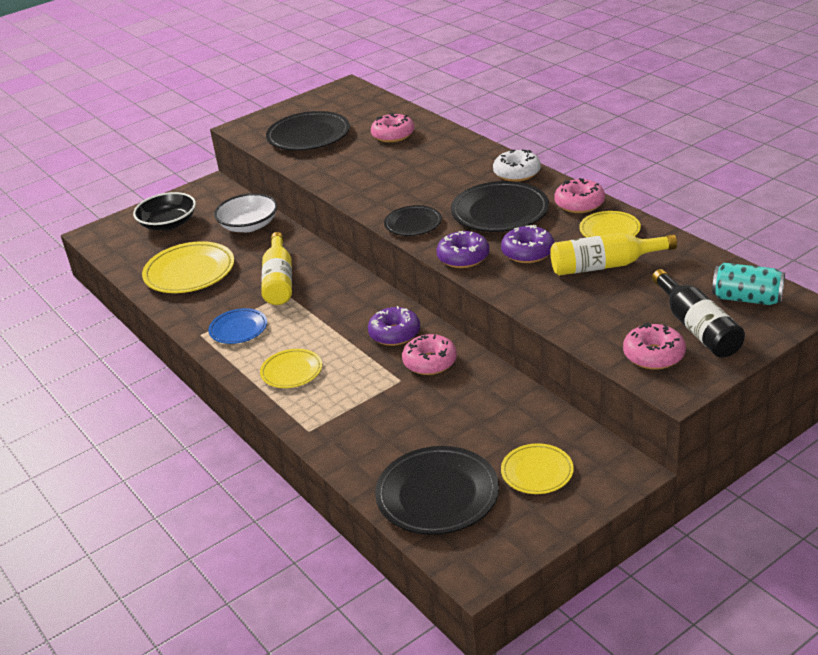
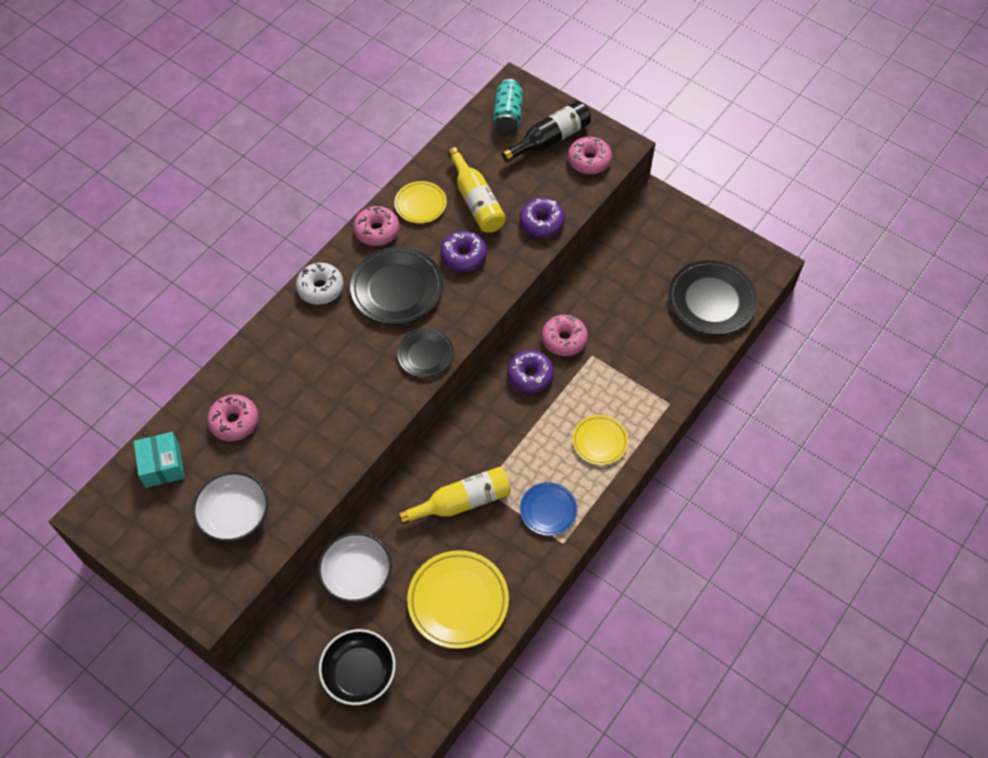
camera: 110 degrees left, 25 degrees up
(308, 136) = (234, 514): black plate -> white bowl
(370, 109) = (162, 466): none -> turquoise box
(463, 257) = (478, 302): purple donut -> purple donut (541, 222)
(537, 472) = (671, 247): yellow plate -> none

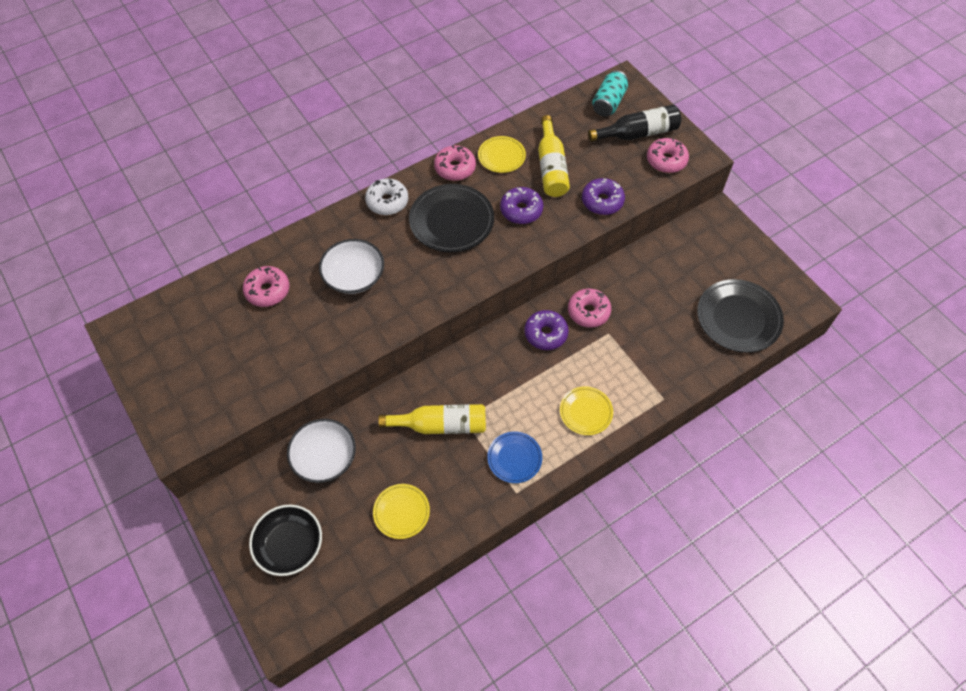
camera: 20 degrees right, 0 degrees up
(162, 466) = (193, 308): turquoise box -> none
(234, 514) = (233, 369): white bowl -> white bowl (354, 276)
(425, 355) = (453, 284): black plate -> none
(458, 601) = (401, 512): yellow plate -> yellow plate, size x0.59

